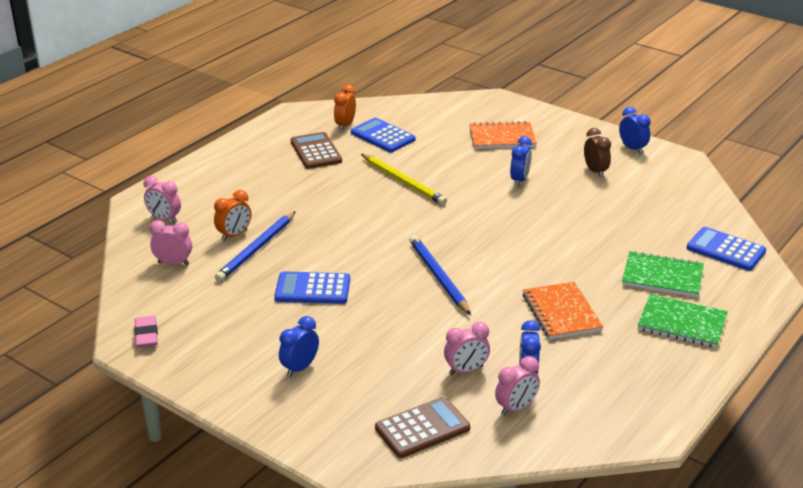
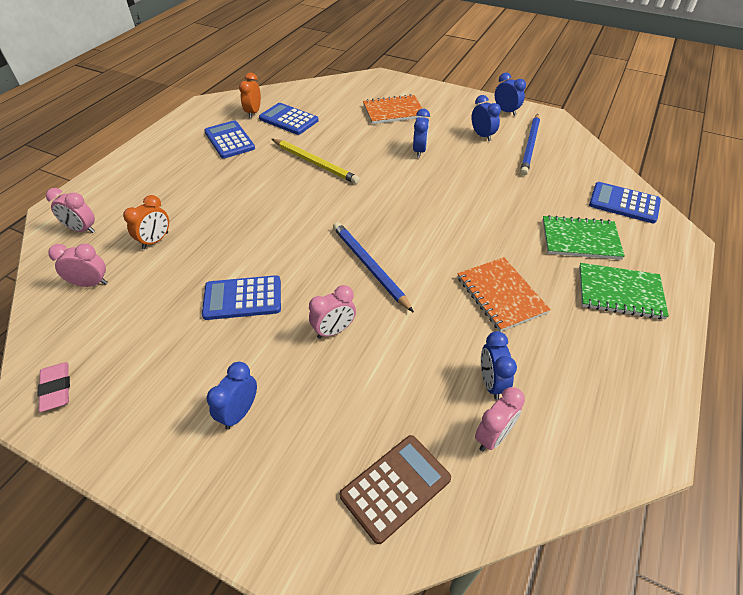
camera: 10 degrees left, 15 degrees up
(257, 249) = (180, 255): blue pencil -> blue pencil (530, 146)
(316, 151) = (229, 140): brown calculator -> blue calculator
(466, 370) = (425, 388): pink clock -> pink clock (334, 331)
(595, 171) = (482, 136): brown clock -> blue clock

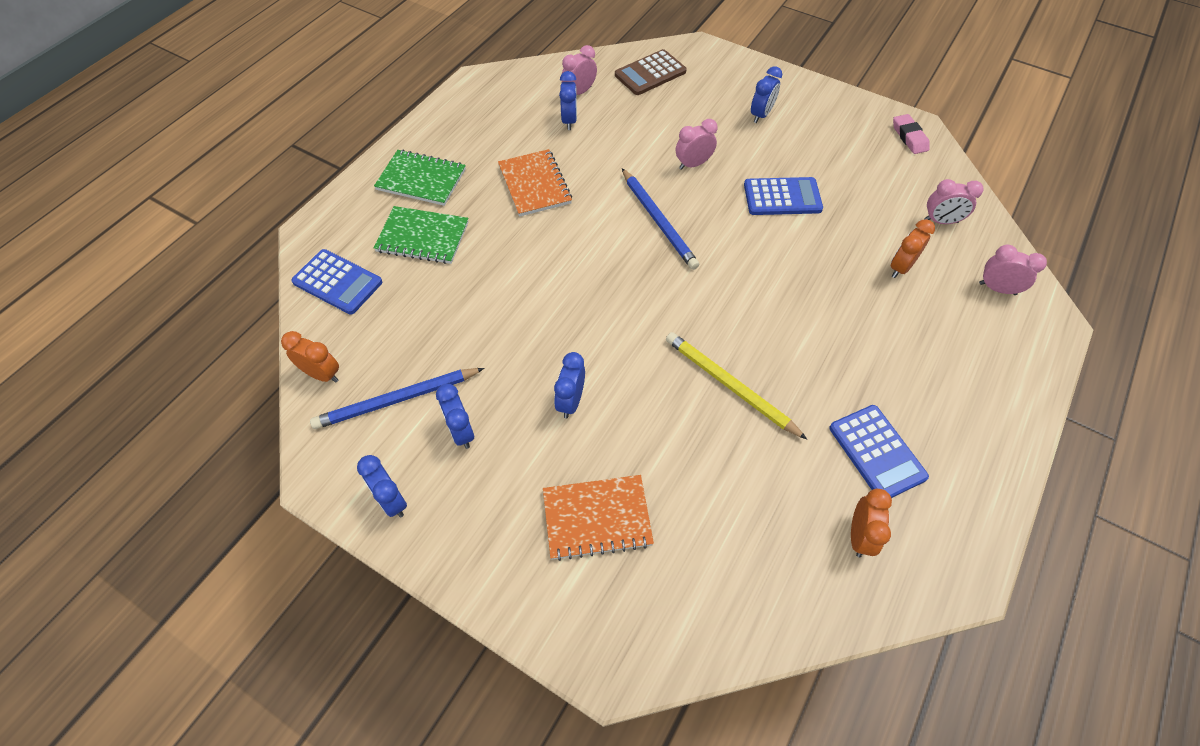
camera: 175 degrees left, 10 degrees up
(288, 119) = (788, 506): blue calculator -> none
(530, 146) = (397, 400): blue pencil -> blue pencil turned 135 degrees counterclockwise
(587, 154) = (322, 374): none -> orange clock

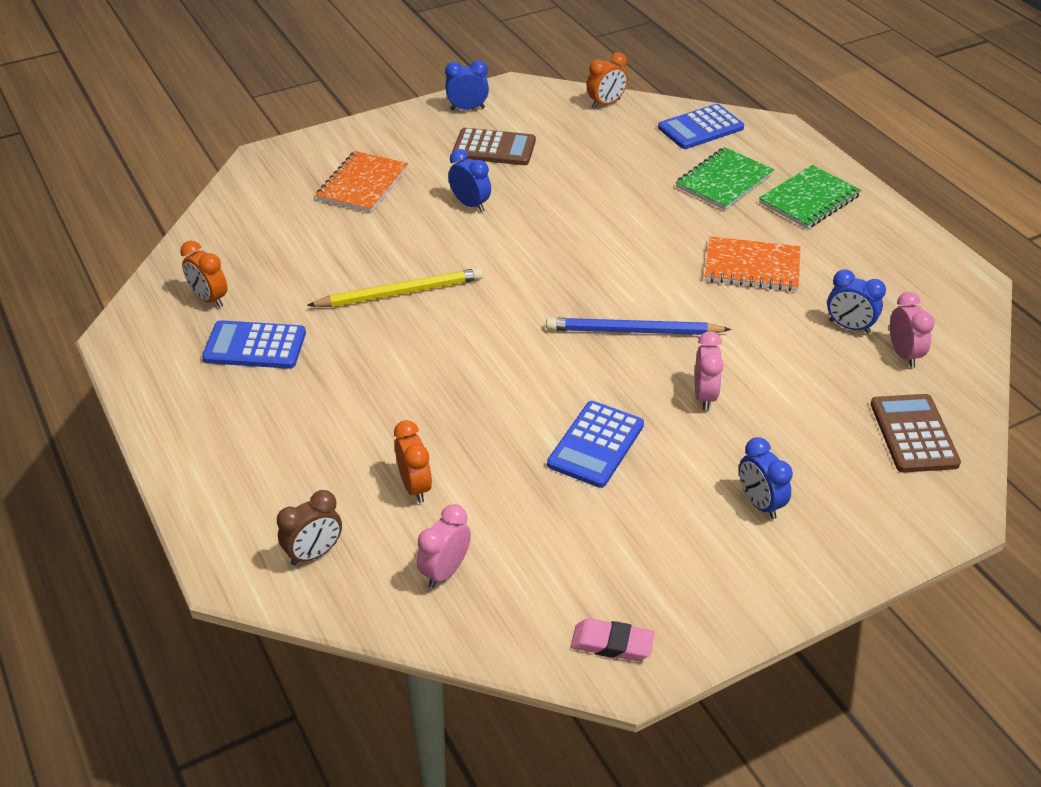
camera: 120 degrees right, 15 degrees down
(397, 400) = (550, 129): blue pencil -> none
(461, 432) = (494, 148): blue clock -> brown calculator
(997, 289) = (314, 553): pink clock -> brown clock

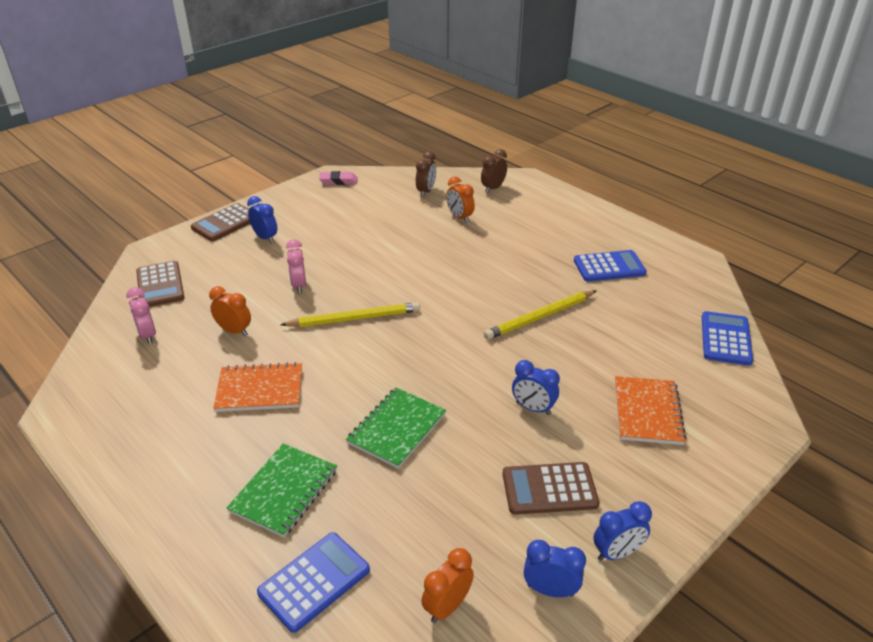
camera: 165 degrees right, 5 degrees down
(209, 299) = (670, 290): orange clock -> orange clock (234, 331)
(445, 571) = (426, 191): pink clock -> brown clock
(595, 445) = (365, 250): blue calculator -> blue calculator (726, 339)
(633, 331) = (354, 318): blue pencil -> yellow pencil
(809, 199) = (191, 482): green notebook -> green notebook (397, 429)
(836, 556) = (225, 223): none -> brown calculator
(849, 327) = (185, 350): blue clock -> blue clock (550, 590)

